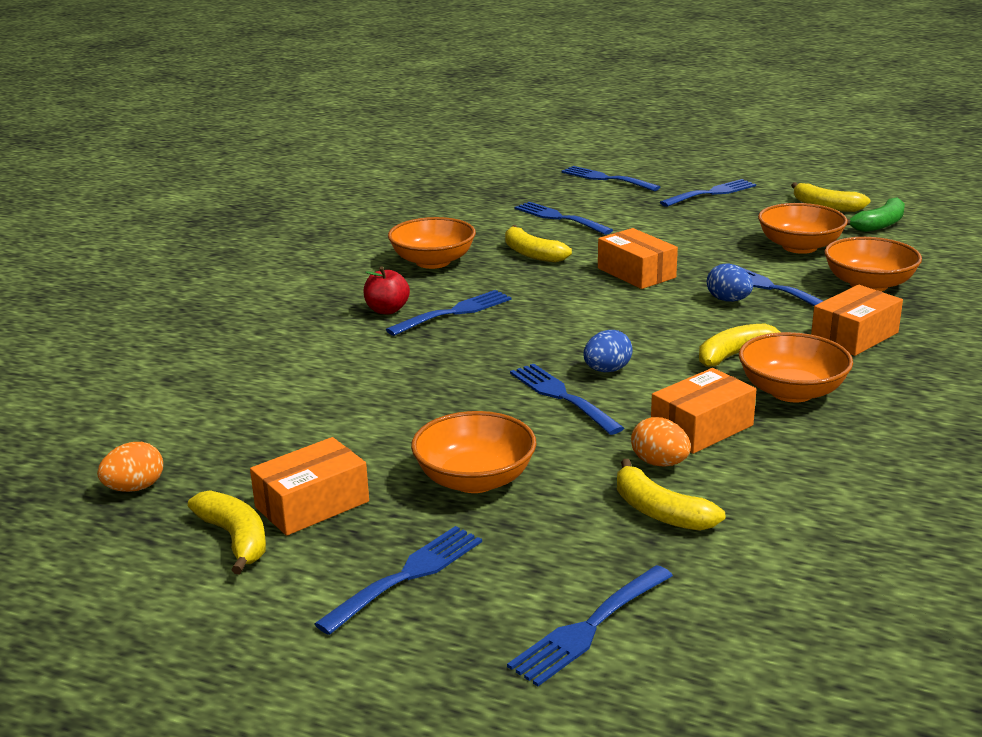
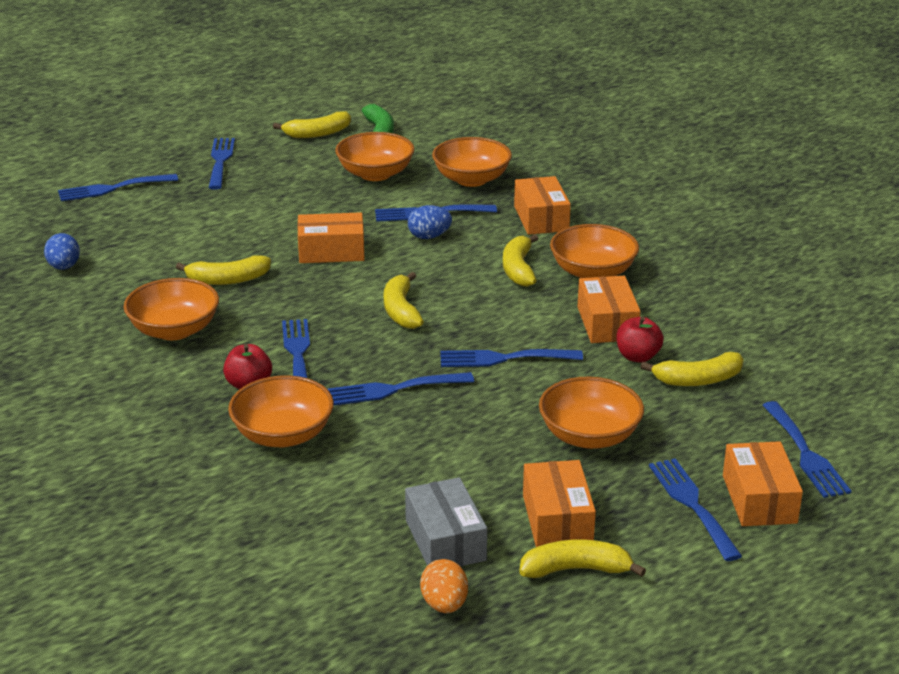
camera: 60 degrees left, 5 degrees up
(233, 459) = (445, 540): none -> grey box
(328, 345) = (283, 435): none -> orange bowl
(459, 618) = (759, 499): none -> orange box
(559, 218) = (168, 241): blue fork -> blue fork (393, 389)
(581, 328) = (401, 310): none -> yellow banana
(607, 370) = (483, 326): blue egg -> blue egg (64, 267)
(659, 463) = (637, 356): orange egg -> red apple

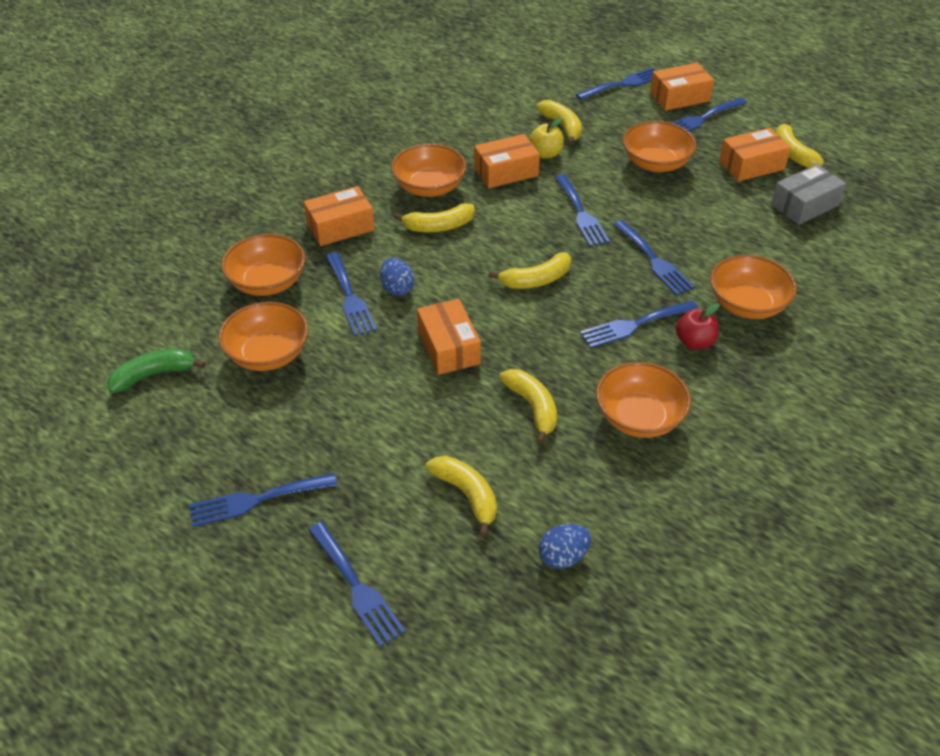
camera: 105 degrees left, 15 degrees up
(317, 134) = (164, 428): yellow banana -> yellow banana (467, 495)
(444, 605) = (861, 195): orange egg -> none
(637, 356) = (545, 154): red apple -> yellow apple

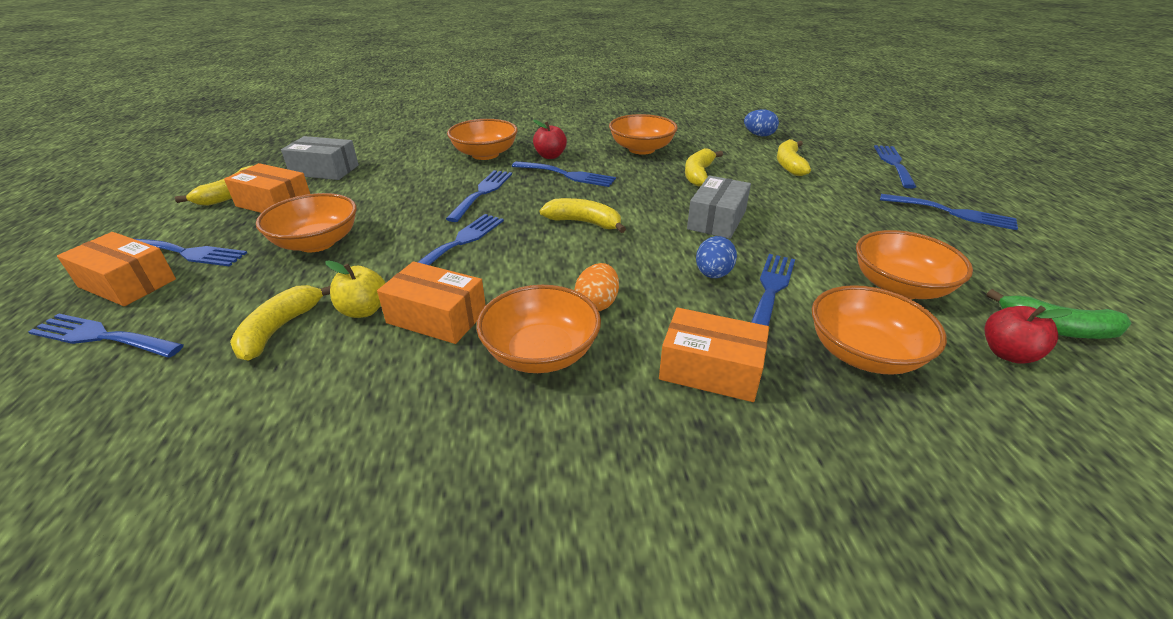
camera: 135 degrees left, 10 degrees down
(184, 332) = (1008, 353): none -> red apple
(439, 226) = (597, 304): yellow banana -> orange egg
(449, 347) = (716, 220): orange box -> grey box

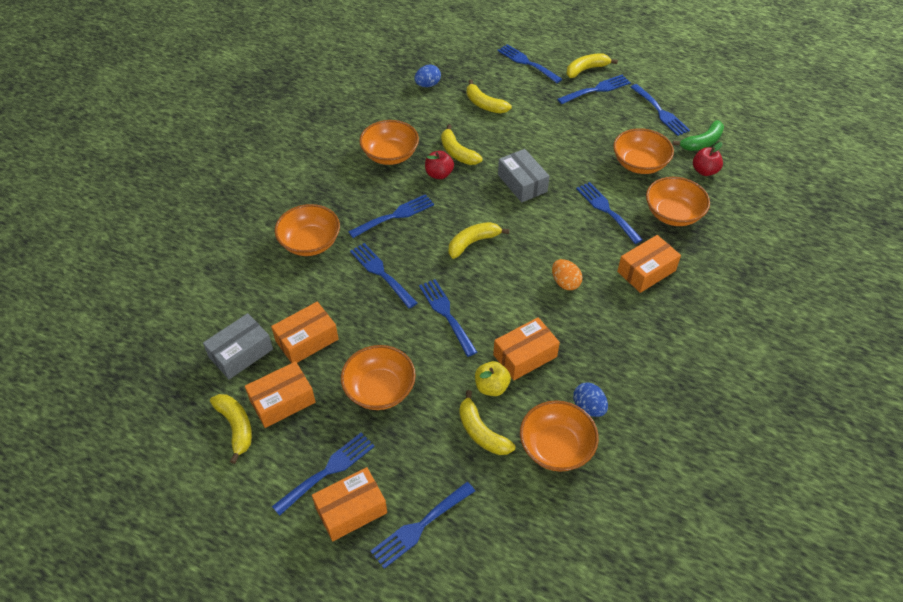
camera: 55 degrees left, 15 degrees up
(361, 189) = (307, 340): none -> orange box
(541, 353) = (589, 325): orange bowl -> orange bowl (556, 447)
(550, 156) = (352, 208): red apple -> red apple (439, 174)
(713, 274) = (575, 222): blue egg -> blue egg (588, 407)
(966, 196) = (586, 69): none -> yellow banana
(1025, 270) = (660, 112): none -> blue fork

